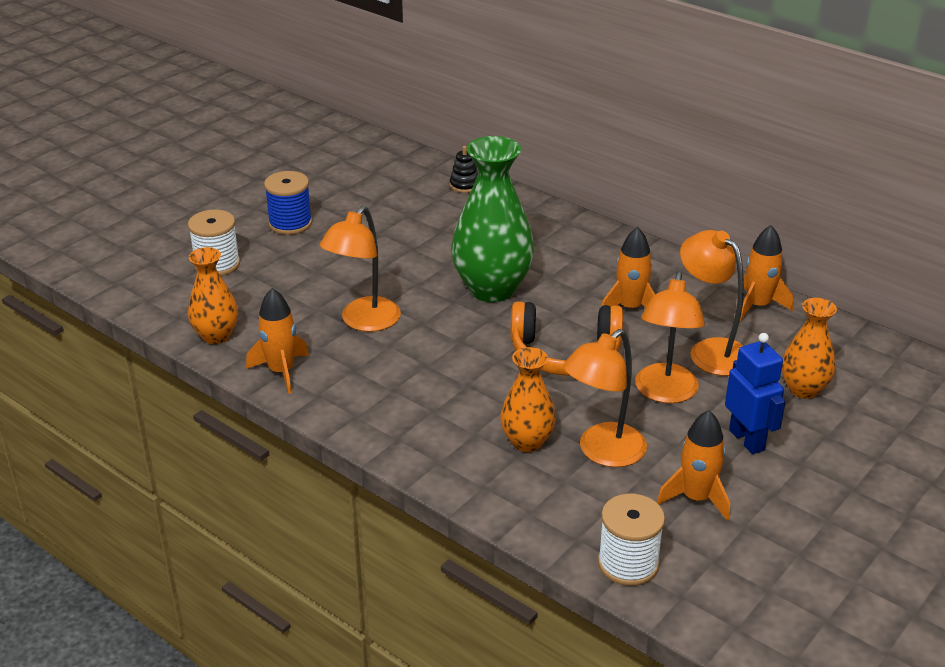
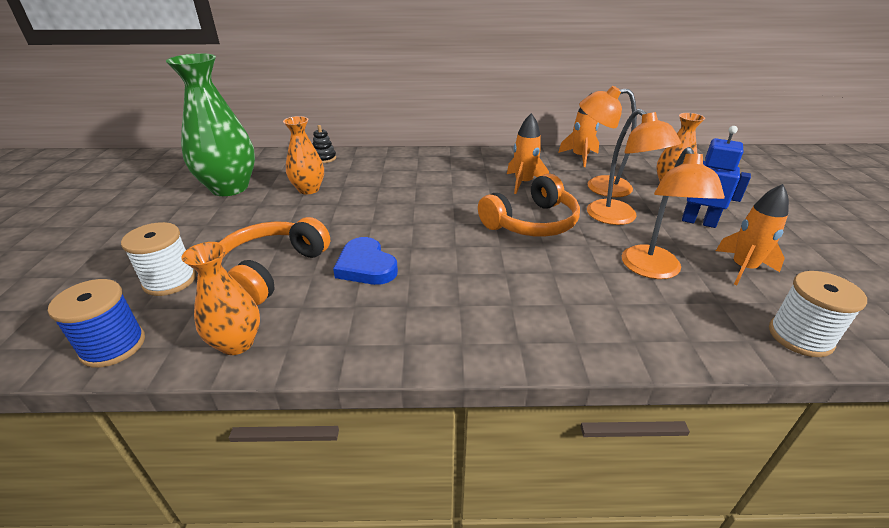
camera: 40 degrees left, 0 degrees up
(281, 371) = (344, 342): orange rocket -> none
(290, 223) = (212, 224): blue spool -> blue spool (113, 346)
(291, 289) = (271, 270): none -> orange headphones
(364, 322) = (366, 266): orange lamp -> blue heart
(492, 289) = (428, 206): green vase -> green vase (229, 188)
(527, 442) = (604, 289): orange vase -> orange vase (308, 189)

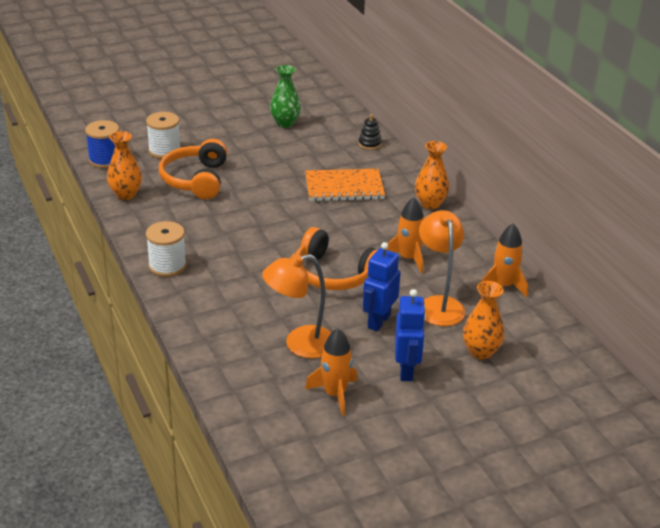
camera: 65 degrees right, 0 degrees up
(229, 188) = (285, 123): green vase -> green vase, size x0.57
(271, 270) = (196, 180): orange headphones -> orange headphones turned 90 degrees counterclockwise
(308, 189) = (309, 156): orange vase -> orange vase (430, 204)
(366, 266) = (222, 213): blue heart -> none
(384, 185) = (344, 187): none -> orange notebook
(619, 218) = (378, 321): orange lamp -> blue robot
(800, 337) = (251, 417): white spool -> white spool (167, 266)

